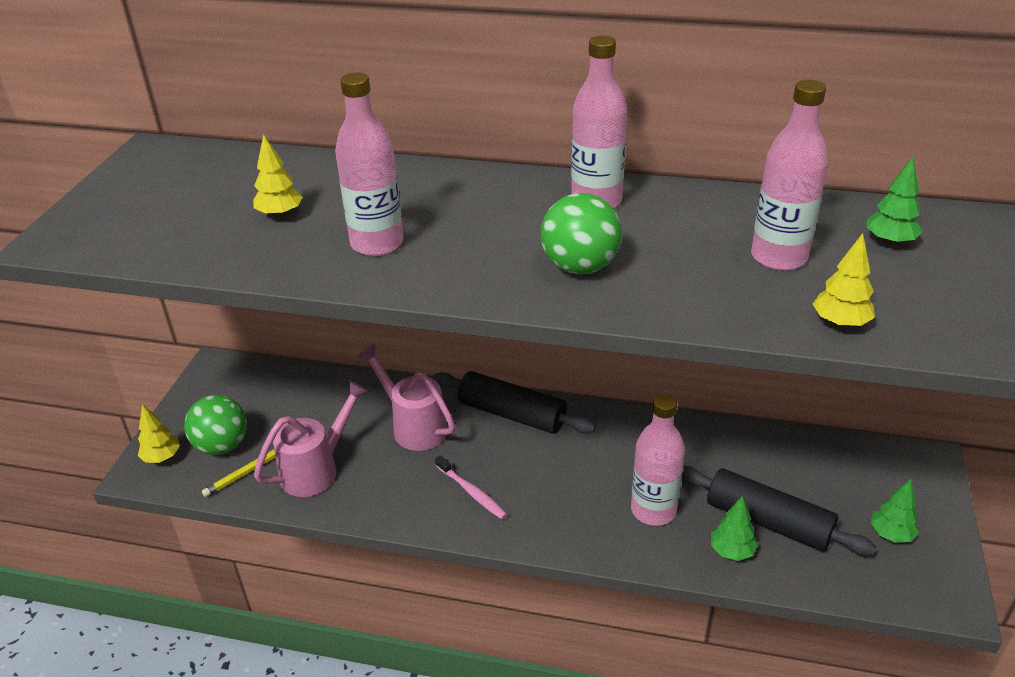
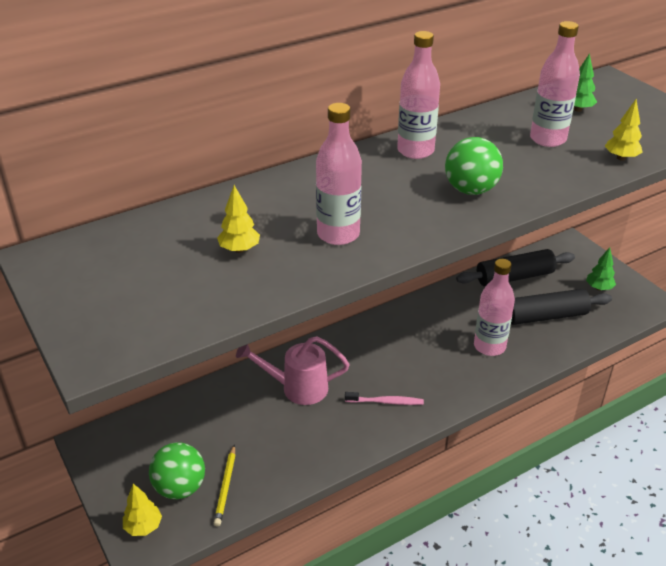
camera: 45 degrees left, 0 degrees up
(316, 469) = (271, 455): pink watering can -> none
(511, 414) = (347, 344): black rolling pin -> black rolling pin (514, 277)
(731, 551) = (548, 342): green tree -> none

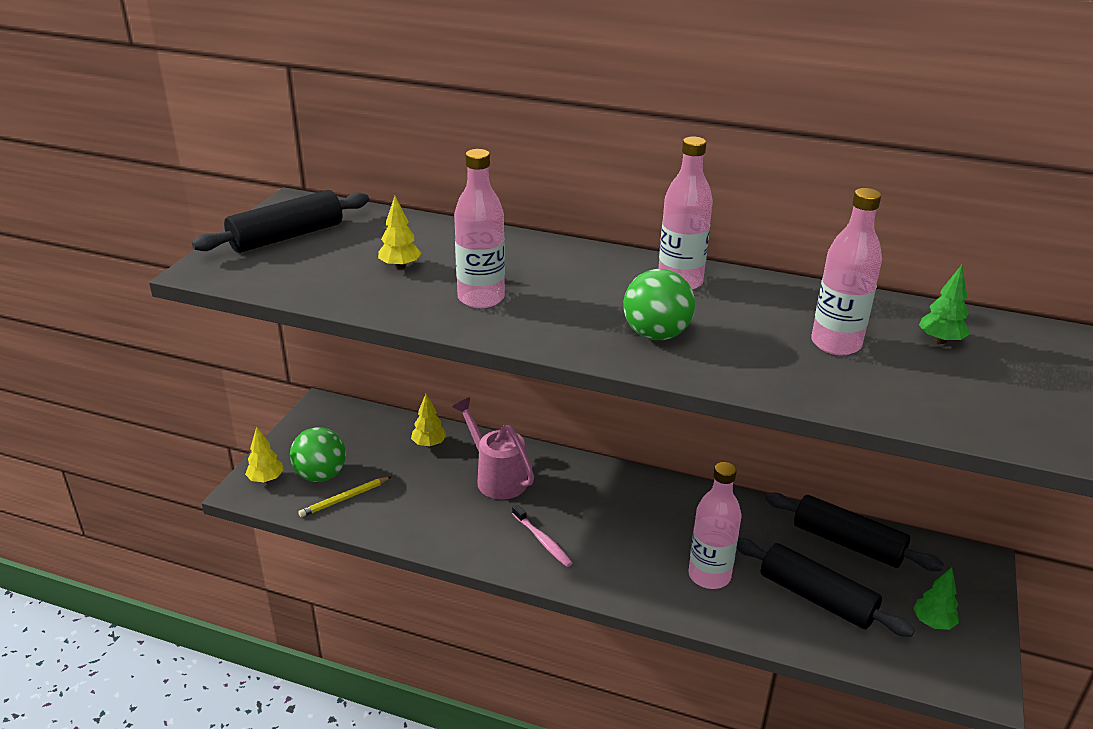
camera: 50 degrees right, 5 degrees down
(100, 285) = (286, 236): none -> black rolling pin
(621, 158) = (880, 403): yellow tree -> yellow tree (429, 444)

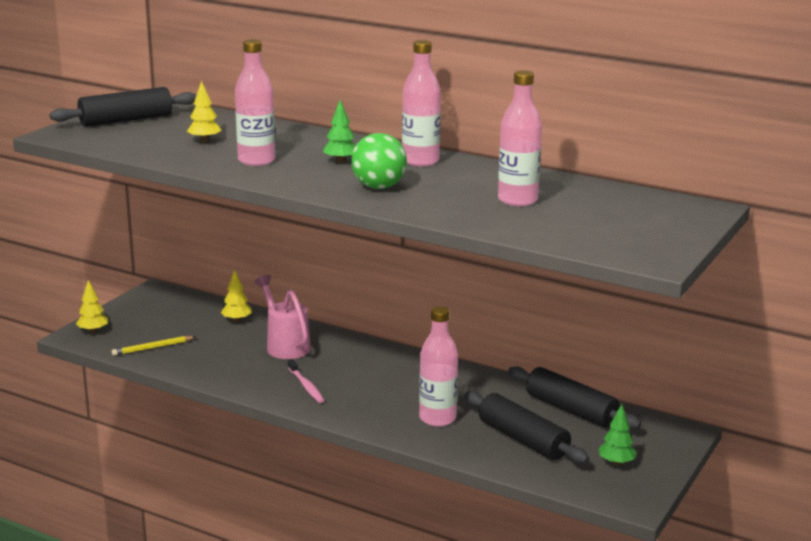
camera: 10 degrees right, 10 degrees down
(321, 475) = (138, 332): green ball -> none
(940, 340) = (605, 204): green tree -> green tree (340, 161)

